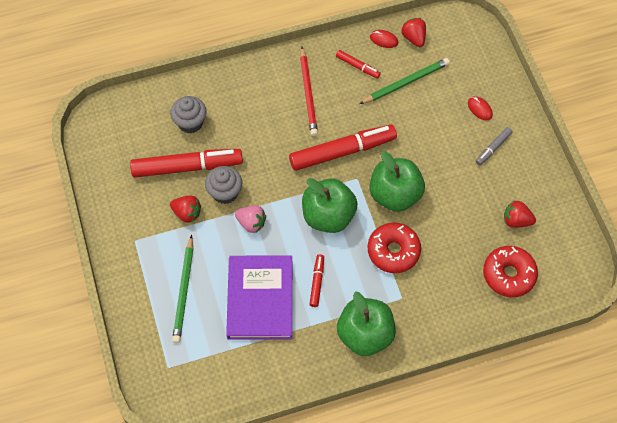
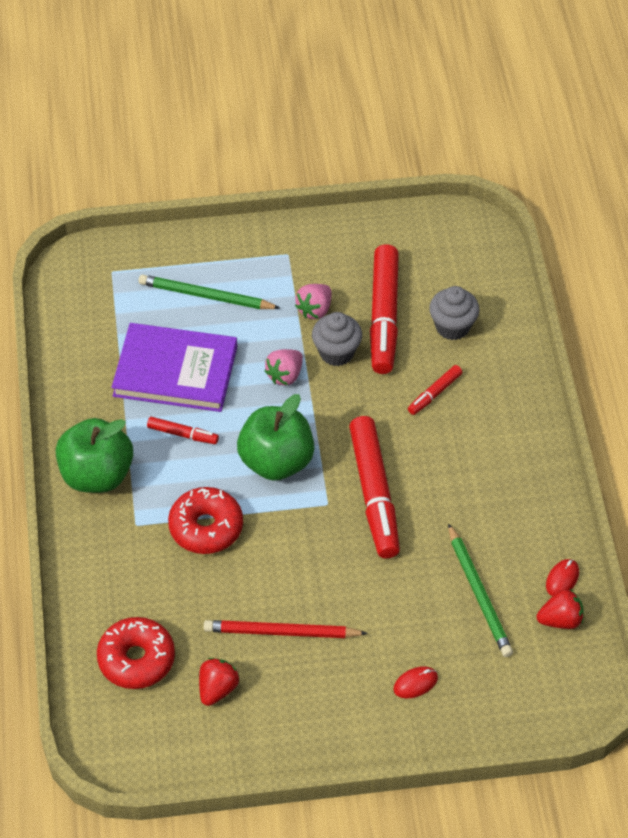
camera: 100 degrees right, 10 degrees down
(187, 213) = (315, 309): red strawberry -> pink strawberry
(308, 93) = (479, 468): red pencil -> red pencil (281, 632)
(357, 66) = (517, 536): red marker -> red marker (435, 393)
(395, 195) = (292, 545): green apple -> none
(493, 148) = (343, 686): grey marker -> none

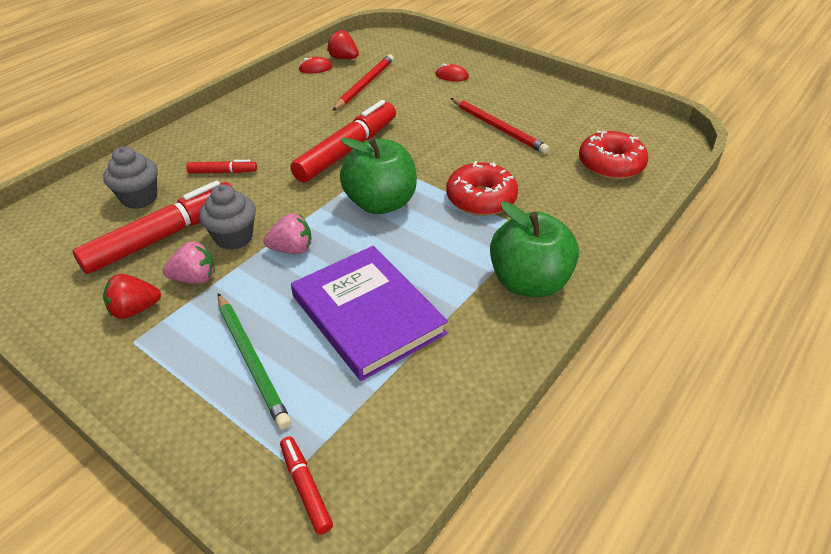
camera: 135 degrees left, 10 degrees down
(182, 434) = (424, 264): red marker -> red marker (306, 488)
(217, 689) = (569, 127): red strawberry -> red strawberry (135, 310)
(479, 593) = (364, 85): green pencil -> red pencil

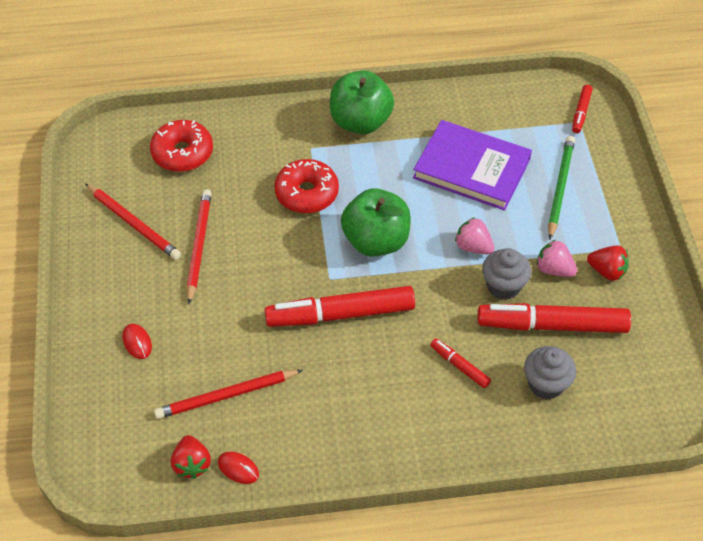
camera: 135 degrees left, 10 degrees up
(368, 314) = (471, 168): purple book -> purple book turned 75 degrees counterclockwise
(558, 114) = (133, 223): none -> red pencil

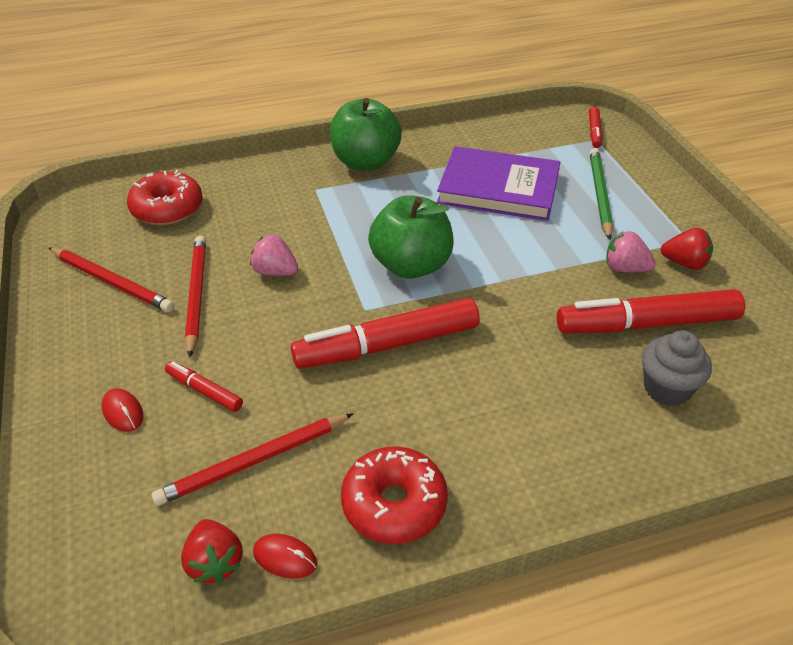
camera: 10 degrees left, 10 degrees down
(307, 193) = (319, 230): red donut -> red donut (394, 504)
(459, 366) = (553, 383): red marker -> red marker (204, 391)
(473, 247) = (525, 258): pink strawberry -> pink strawberry (275, 272)
(503, 286) = (574, 292): grey cupcake -> none

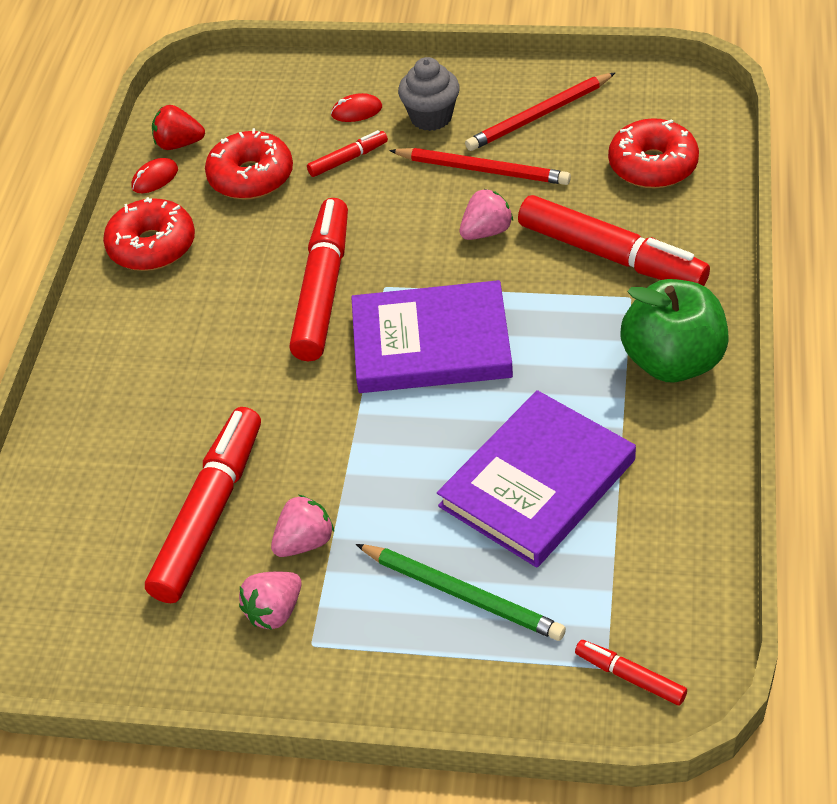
camera: 120 degrees right, 5 degrees up
(254, 461) = (251, 177): red pencil -> red donut
(277, 206) = (610, 255): none -> red marker
(411, 265) = (431, 343): green apple -> purple book
(666, 389) = (122, 482): grey cupcake -> grey cupcake (431, 117)
(684, 263) = (274, 611): red strawberry -> pink strawberry

